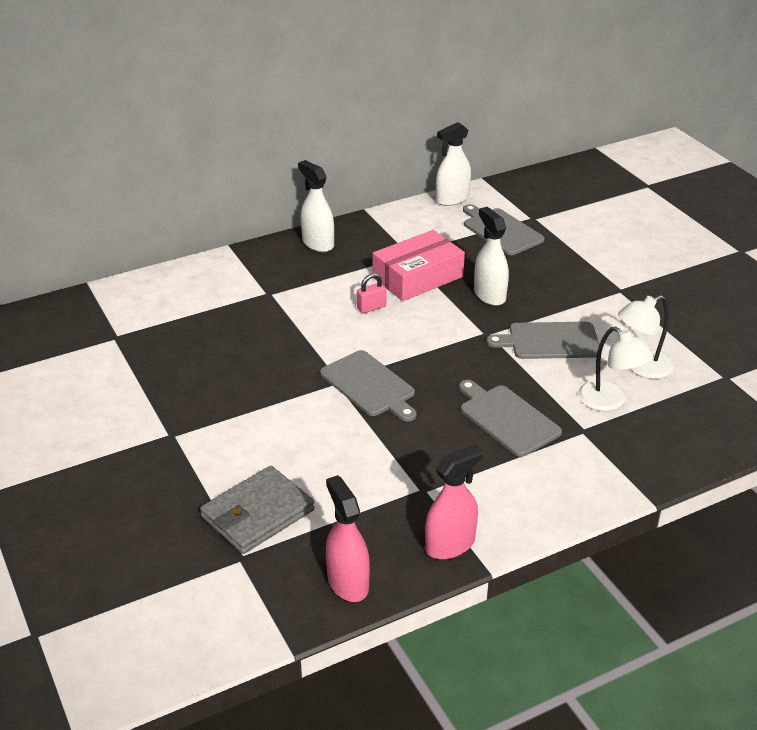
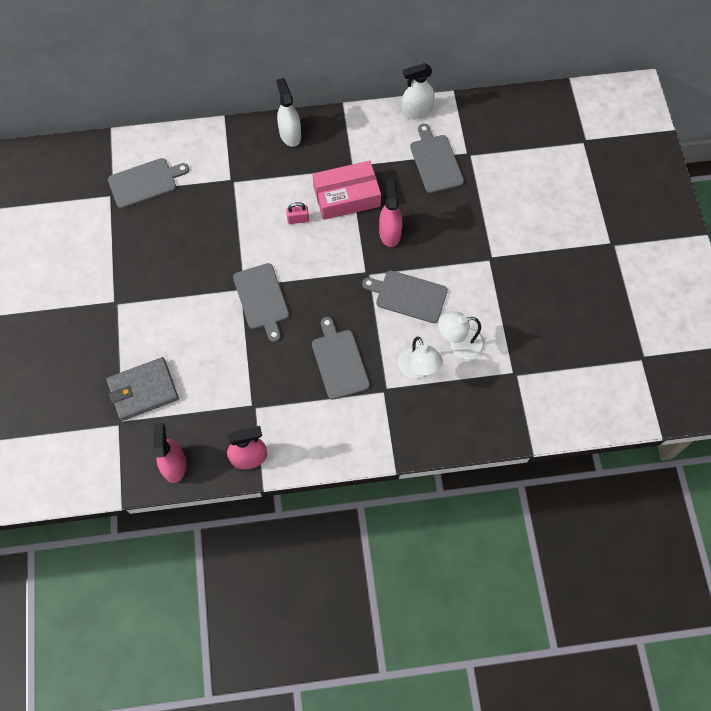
camera: 20 degrees right, 30 degrees up
(156, 318) = (145, 182): none -> grey cutting board
(489, 295) = (390, 233): white spray bottle -> pink spray bottle

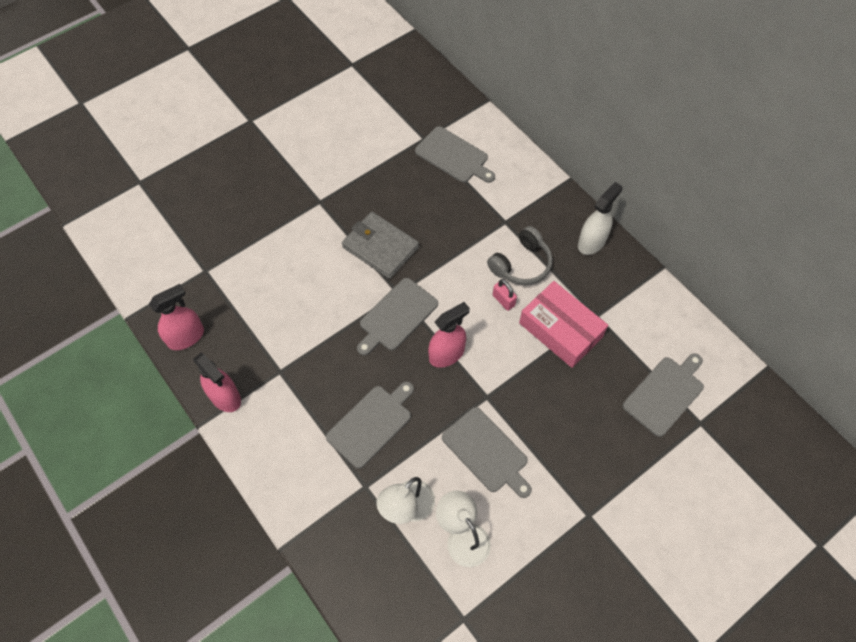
camera: 60 degrees right, 5 degrees down
(143, 390) = (246, 271): grey wallet -> grey wallet (380, 247)
(276, 190) = (521, 264): none -> grey headphones
(390, 233) = (547, 394): pink spray bottle -> pink spray bottle (447, 354)
(408, 296) = (487, 452): grey cutting board -> grey cutting board turned 150 degrees clockwise
(416, 111) = (710, 342): white spray bottle -> none

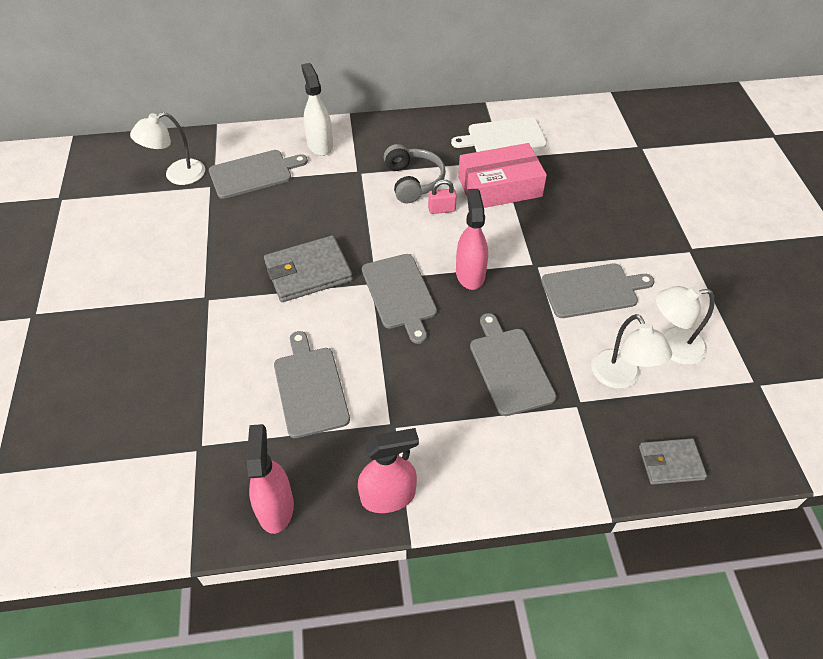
camera: 60 degrees left, 10 degrees down
(346, 573) = (670, 463): none -> grey wallet
(418, 112) = (177, 175): none -> white lamp
(592, 242) = (427, 129): white spray bottle -> white spray bottle (320, 145)
(626, 304) = (503, 137): none -> white cutting board
(665, 394) = (602, 154): grey cutting board -> grey cutting board (310, 388)

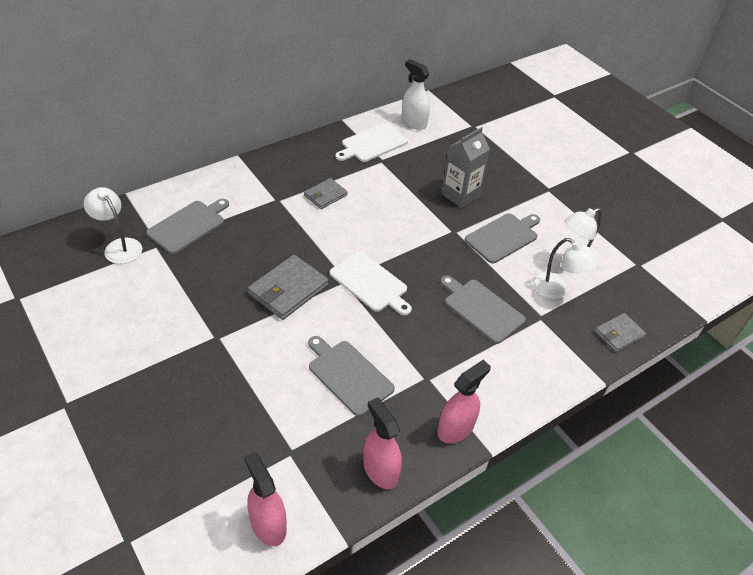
camera: 30 degrees left, 5 degrees down
(177, 175) = (119, 246): white lamp -> white lamp turned 105 degrees clockwise
(320, 145) = (230, 187): white spray bottle -> white spray bottle (413, 122)
(399, 294) = (370, 283): grey cutting board -> white cutting board
(413, 181) = (325, 195): grey headphones -> grey wallet
(441, 209) = (361, 211): pink padlock -> none
(470, 274) = (412, 252): pink spray bottle -> pink spray bottle (268, 524)
(499, 187) = (393, 181): pink box -> none
(570, 224) = (460, 195): none -> grey carton

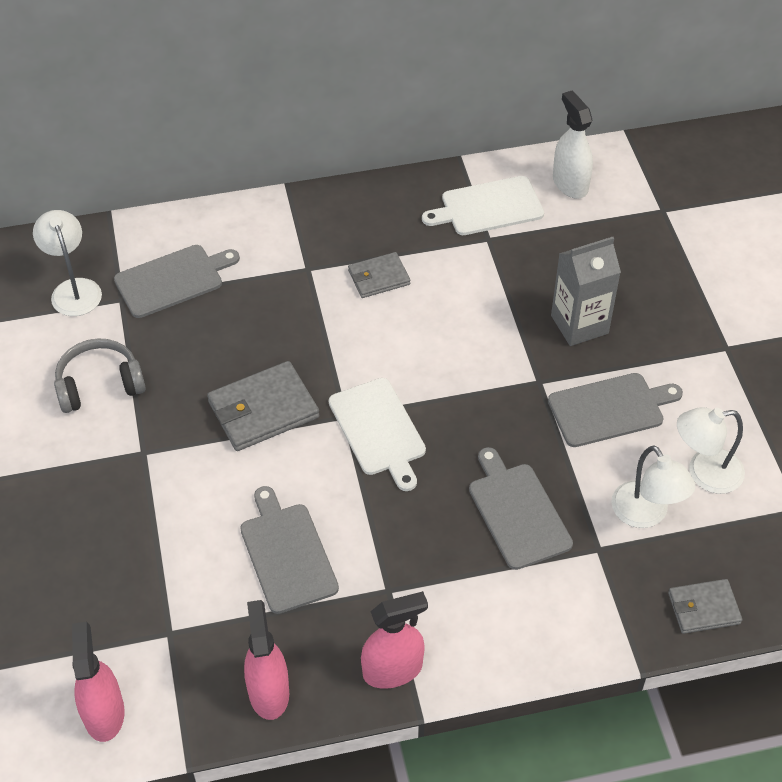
camera: 25 degrees right, 5 degrees up
(165, 302) = (99, 385): none -> grey headphones

